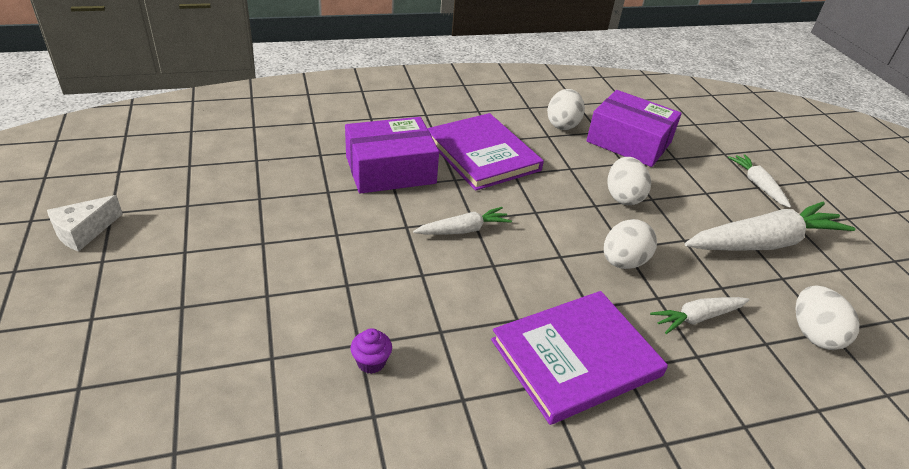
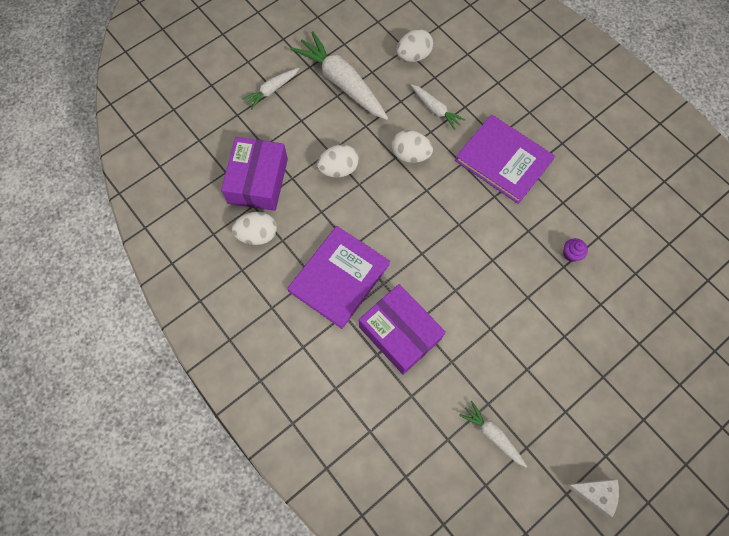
camera: 110 degrees left, 30 degrees up
(463, 230) = (437, 254): white carrot -> white carrot (492, 435)

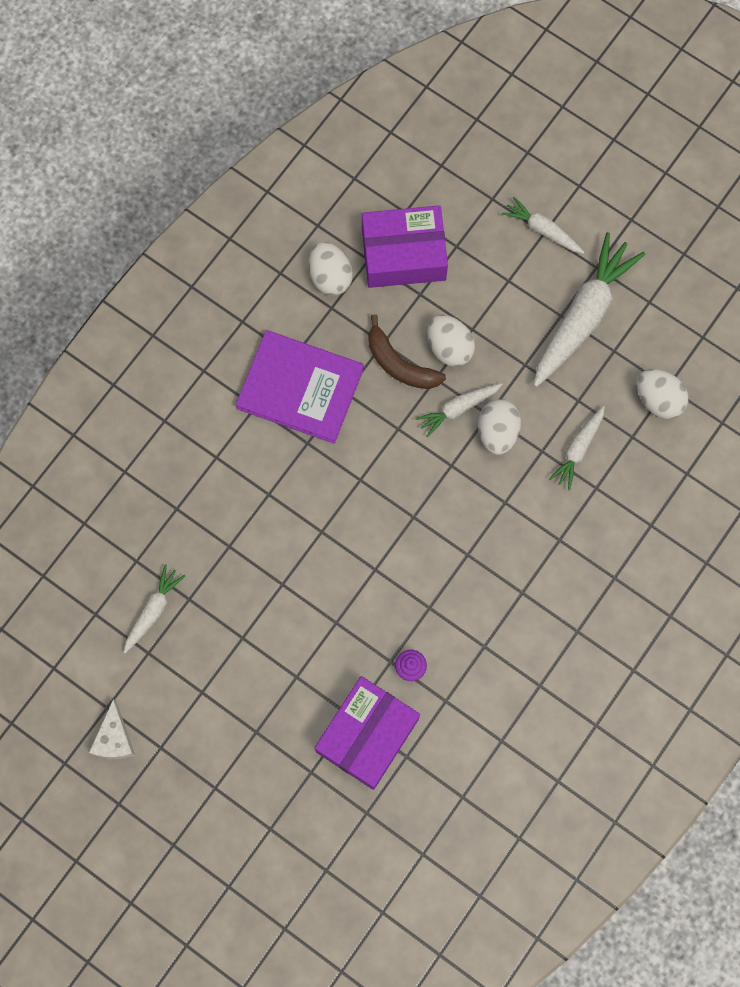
camera: 75 degrees right, 5 degrees up
(341, 204) = (399, 364): none -> brown banana
(386, 175) = (458, 409): none -> white carrot
(400, 333) = (248, 477): purple box -> purple box (367, 735)
(503, 160) = (525, 556): purple book -> none

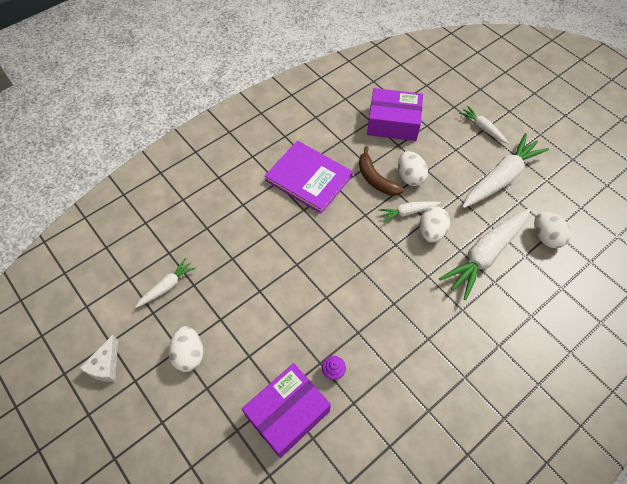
camera: 15 degrees right, 15 degrees down
(330, 277) = (345, 125): white egg -> white egg (189, 354)
(578, 449) = (485, 255): white carrot -> white carrot, size x1.93

